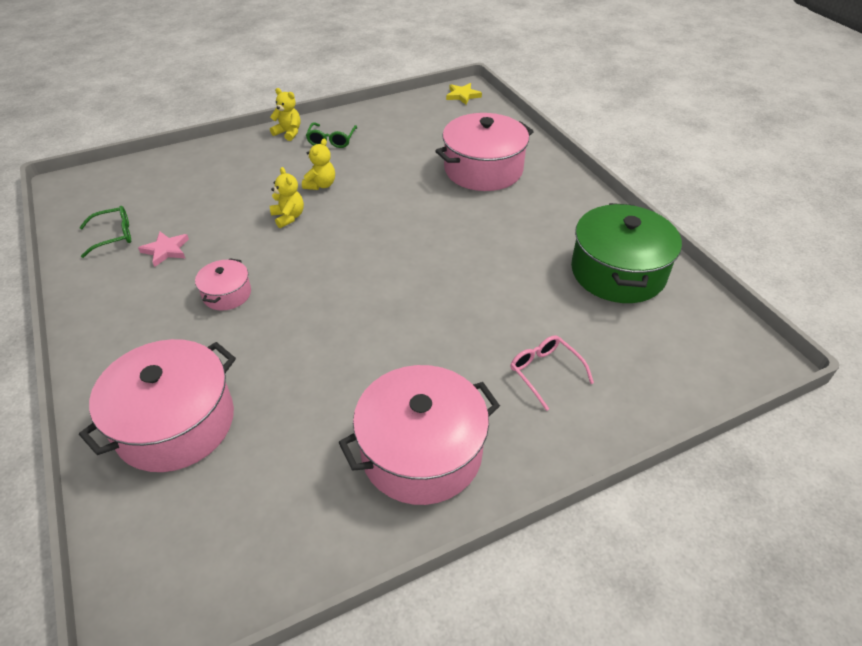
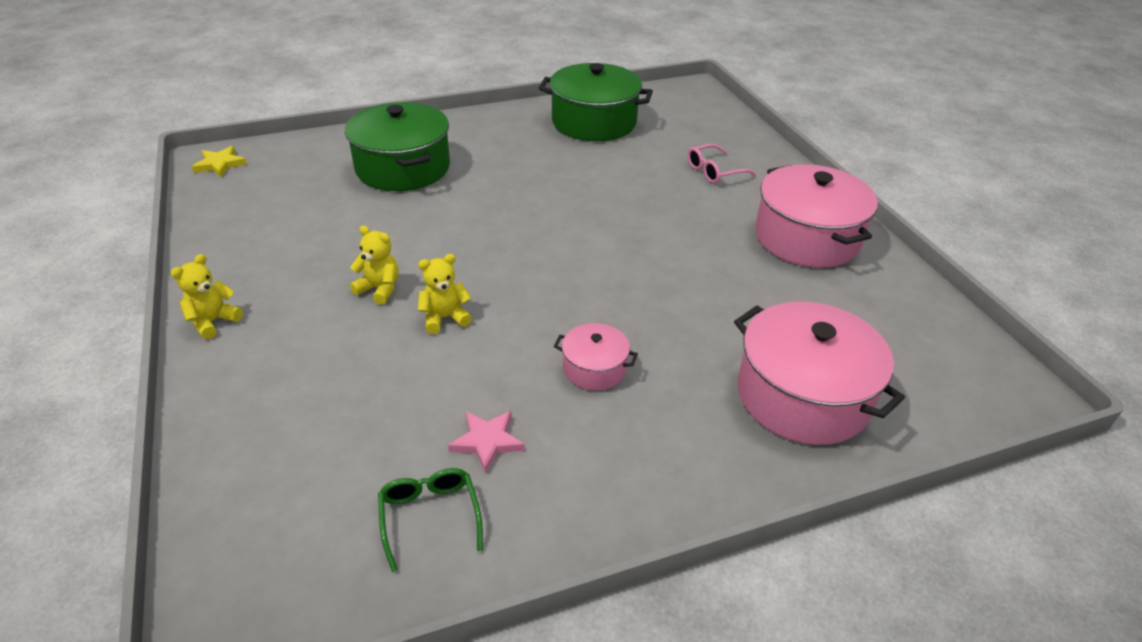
camera: 85 degrees left, 5 degrees down
(331, 140) = (265, 278): green glasses -> none
(483, 169) = (403, 168): pink pot -> green pot

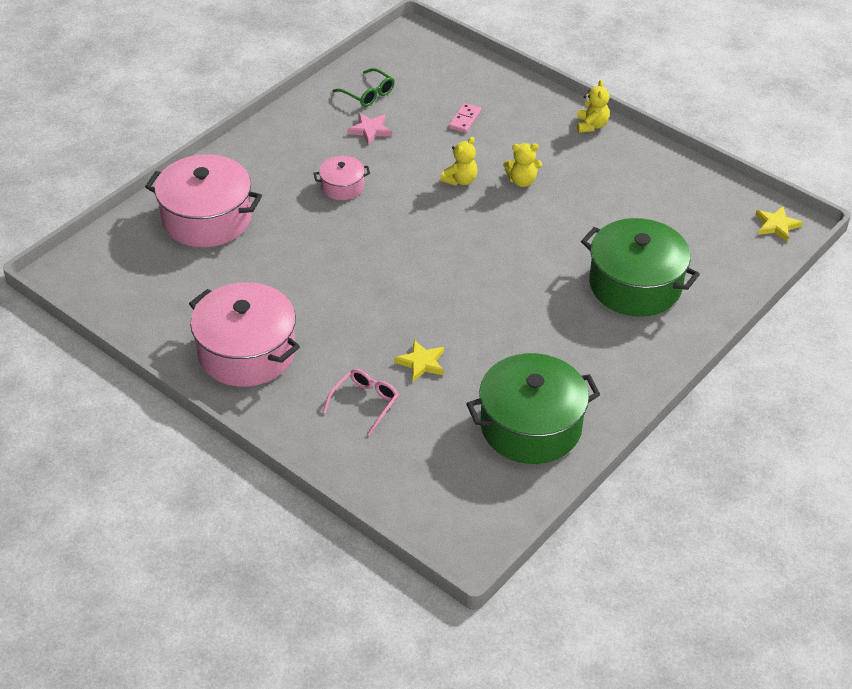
camera: 150 degrees right, 5 degrees up
(344, 399) = (464, 119): none -> pink domino
(644, 179) = (421, 363): none -> yellow star

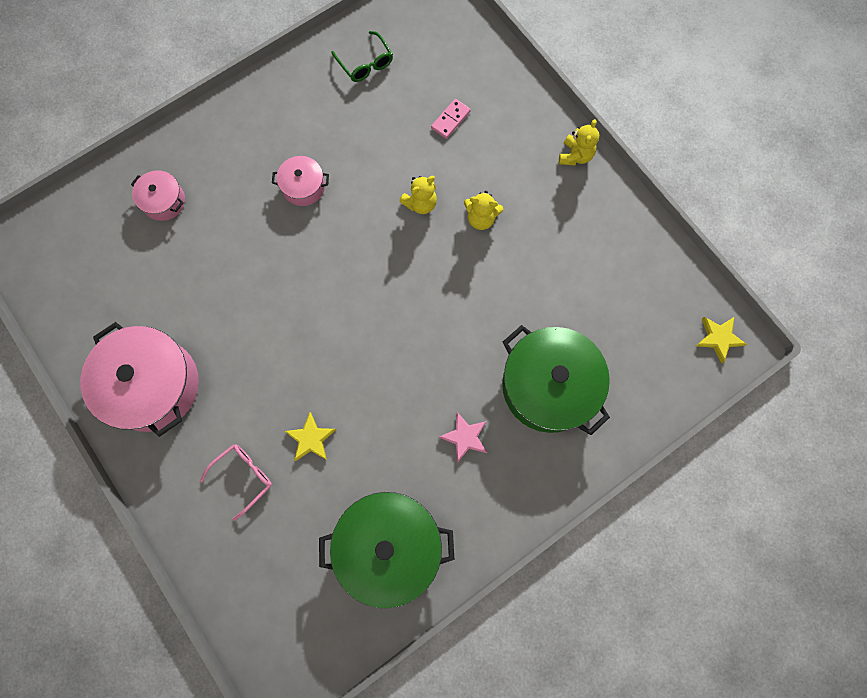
camera: 15 degrees right, 30 degrees up
(207, 219) = (164, 201): pink pot -> pink pot, size x0.49
(370, 130) = (353, 115): pink star -> pink star (465, 437)

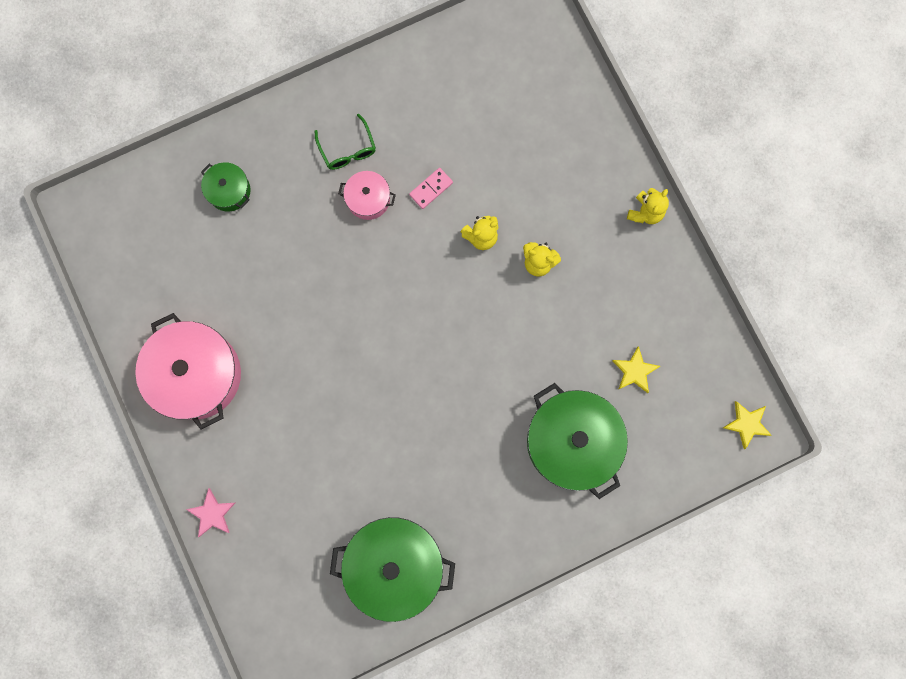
camera: 10 degrees right, 5 degrees up
(164, 201) = (229, 191): pink pot -> green pot
(243, 476) = (270, 477): pink glasses -> none
(311, 439) = (338, 452): yellow star -> yellow star (634, 371)
(366, 64) = (451, 76): green glasses -> green glasses (348, 149)
(450, 120) = (526, 152): pink domino -> pink domino (431, 189)
(465, 437) = (483, 477): pink star -> pink star (212, 513)

